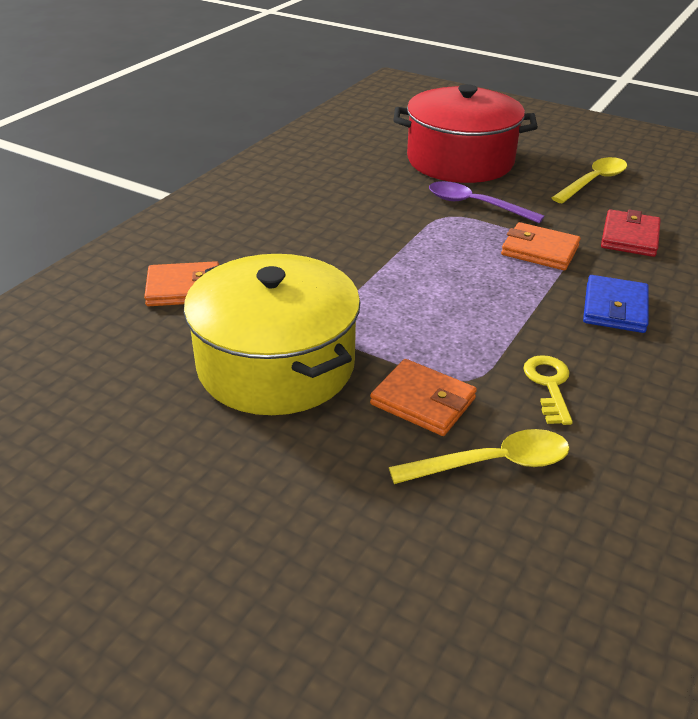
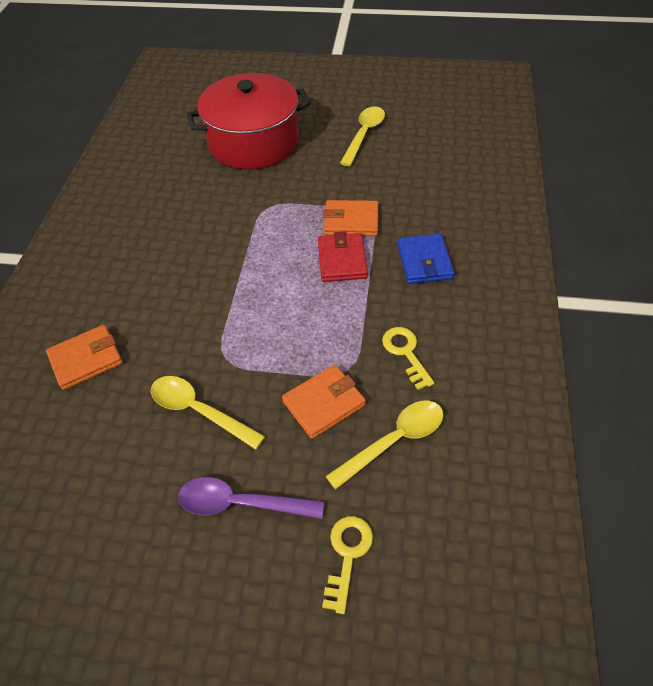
camera: 20 degrees left, 15 degrees up
(276, 365) = (199, 411): yellow pot -> yellow spoon
(376, 554) = (347, 555): none -> yellow key
(423, 401) = (324, 403): orange wallet -> orange wallet turned 45 degrees counterclockwise
(475, 205) = (284, 188): purple spoon -> purple spoon (241, 503)
(629, 237) = (410, 186): red wallet -> red wallet (342, 260)

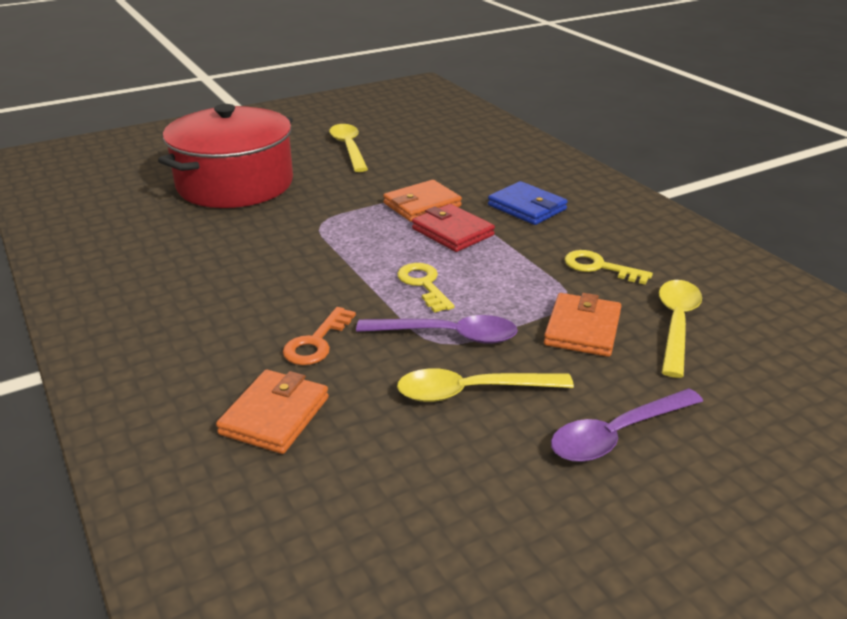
camera: 40 degrees left, 20 degrees down
(160, 315) = (316, 342): none -> orange key
(236, 355) = (448, 335): none -> purple spoon
(347, 555) = (757, 415): yellow key -> yellow key (424, 284)

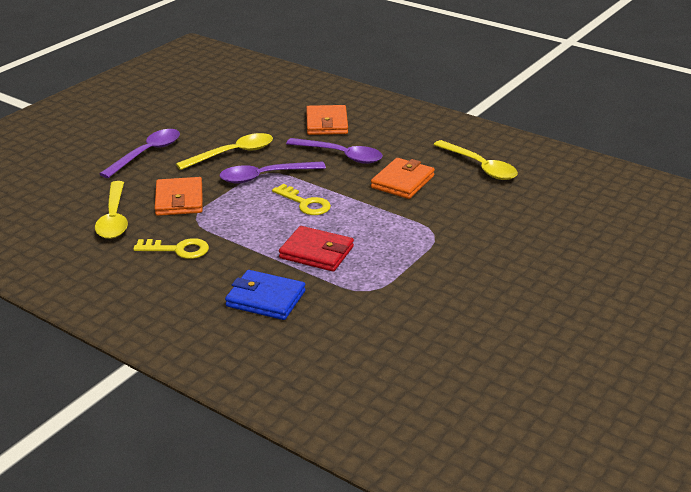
camera: 155 degrees right, 0 degrees up
(235, 184) = (561, 253): red pot -> none
(316, 342) = (341, 155): orange key -> purple spoon
(348, 148) = (521, 336): yellow spoon -> yellow spoon (480, 167)
(422, 205) = (366, 275): orange wallet -> orange wallet (402, 182)

